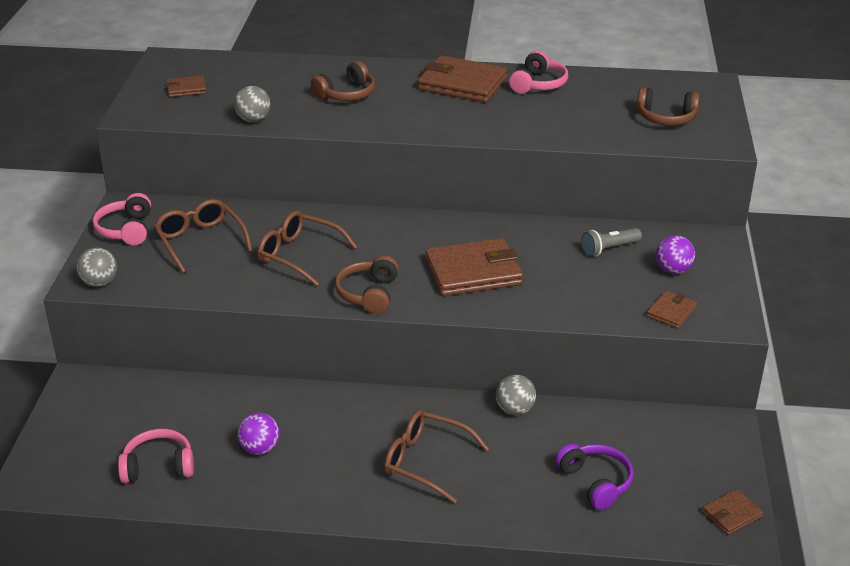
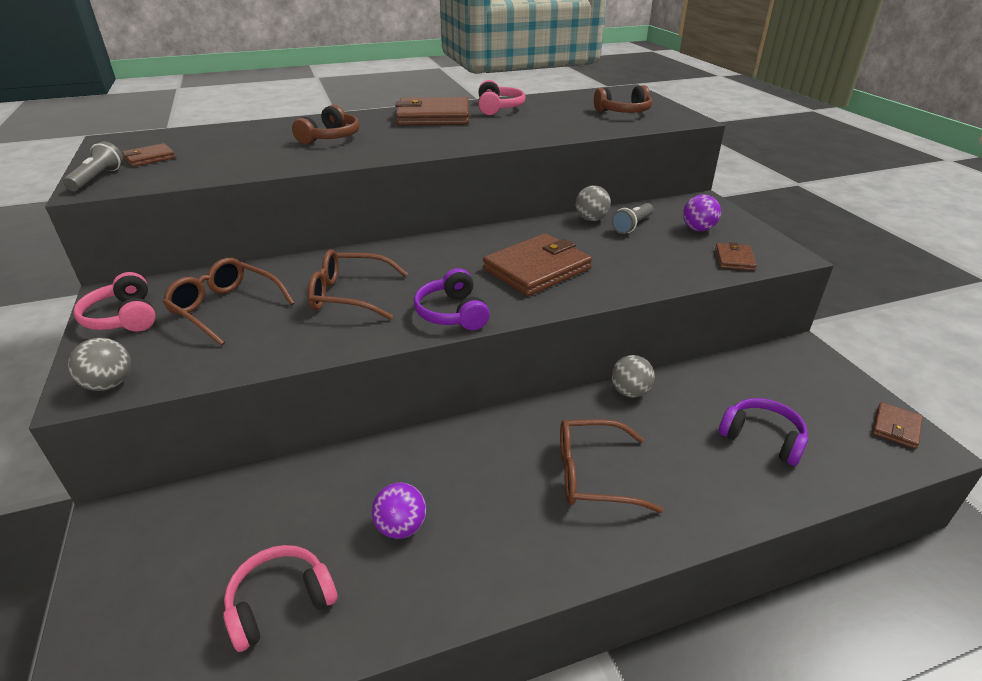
camera: 25 degrees left, 0 degrees up
(140, 106) = (98, 179): none -> grey flashlight
(253, 120) = (245, 169): grey ball -> grey ball (591, 219)
(368, 294) = (452, 313): brown headphones -> purple headphones

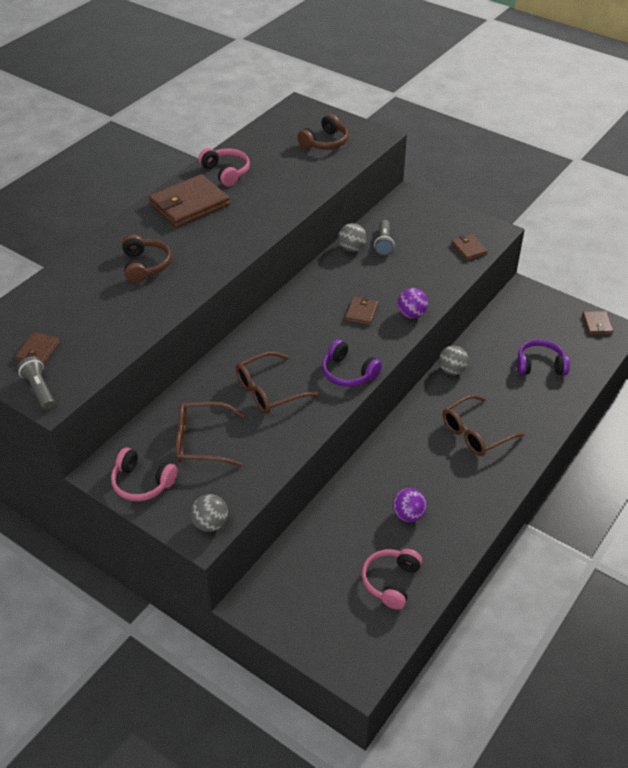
camera: 35 degrees left, 10 degrees up
(536, 269) = (361, 312): brown wallet -> brown wallet, size x0.50
(698, 229) = (427, 229): purple ball -> purple ball (411, 314)

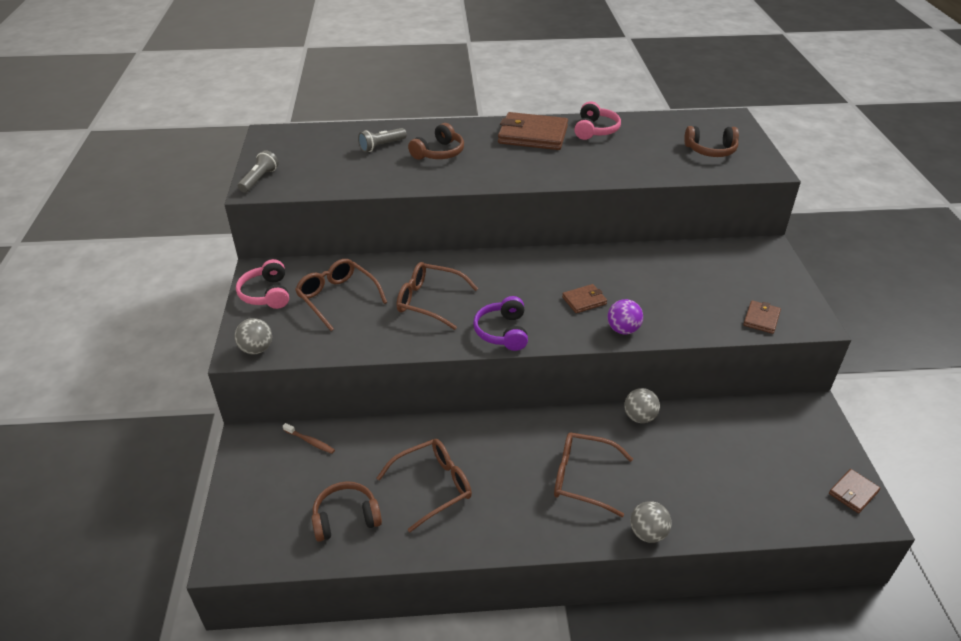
camera: 50 degrees right, 5 degrees down
(38, 351) = (296, 160): brown wallet -> none
(292, 563) = (310, 441): none -> brown toothbrush
(351, 248) = (652, 254): grey ball -> grey ball (648, 533)
(384, 243) = (686, 267): grey flashlight -> grey flashlight (381, 146)
(391, 581) = (346, 518): pink headphones -> brown headphones
(408, 515) = (433, 486): purple ball -> brown glasses
(540, 365) = (731, 478): purple headphones -> none

